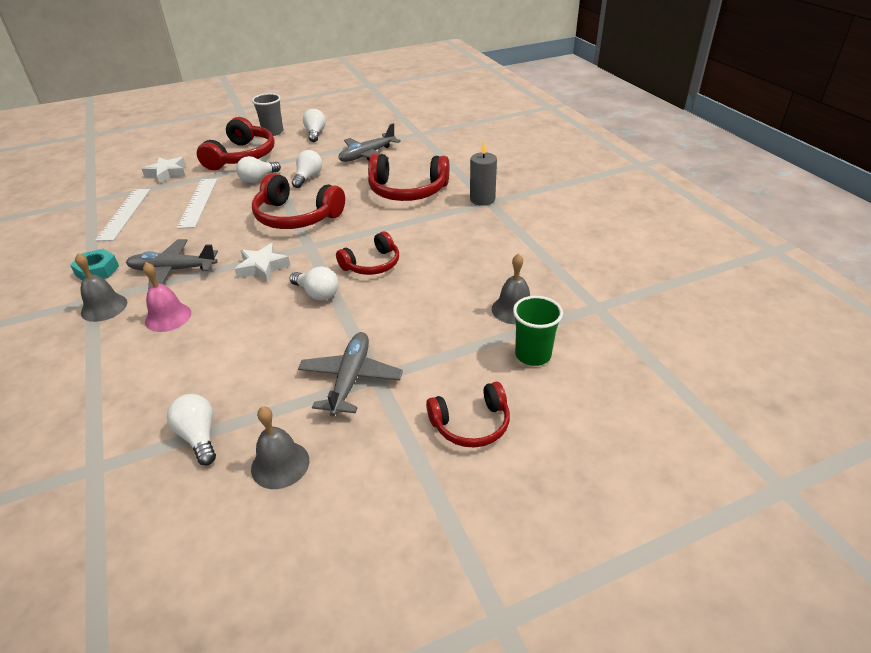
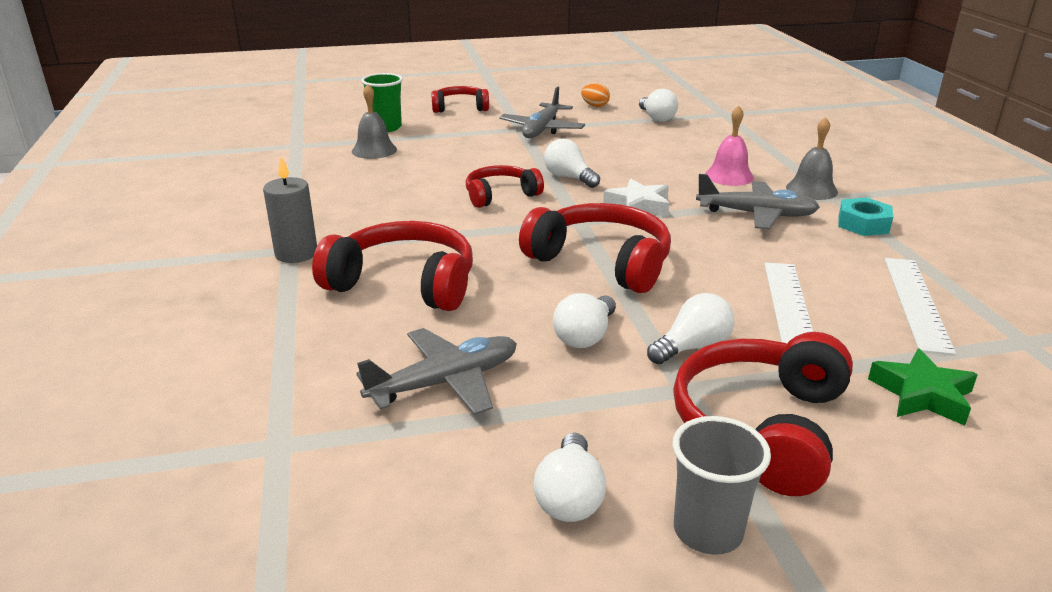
camera: 170 degrees left, 10 degrees down
(167, 173) = (922, 394): white star -> green star
(280, 464) = (595, 106): grey bell -> orange egg

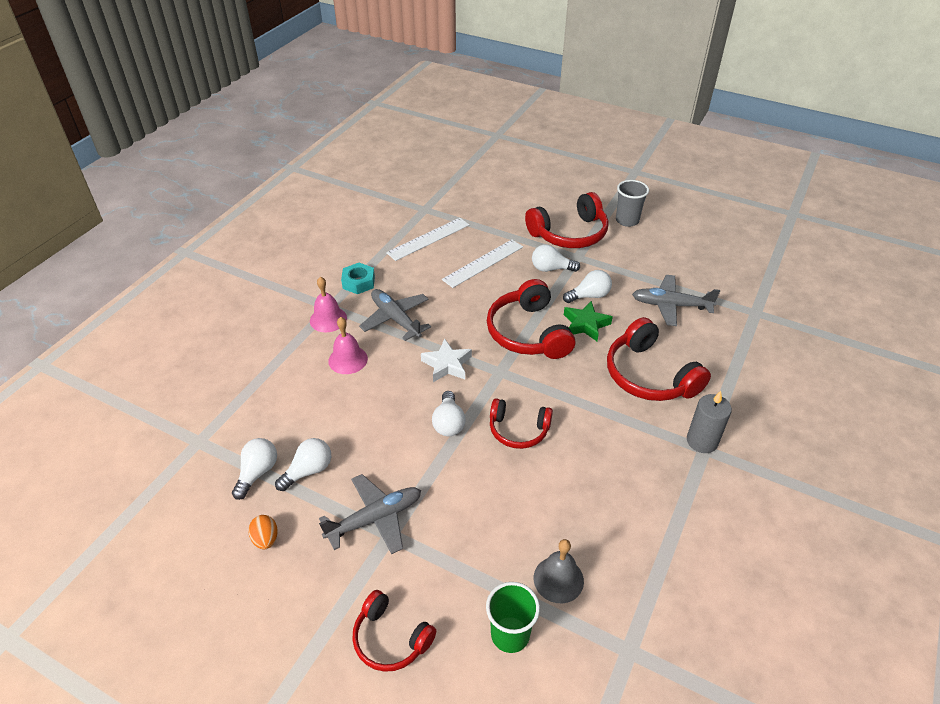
camera: 140 degrees left, 15 degrees up
(570, 497) = (659, 246): white light bulb -> white light bulb (308, 471)
(811, 189) = (328, 319): grey bell -> pink bell
(922, 394) = (498, 215): green star -> green star (585, 324)

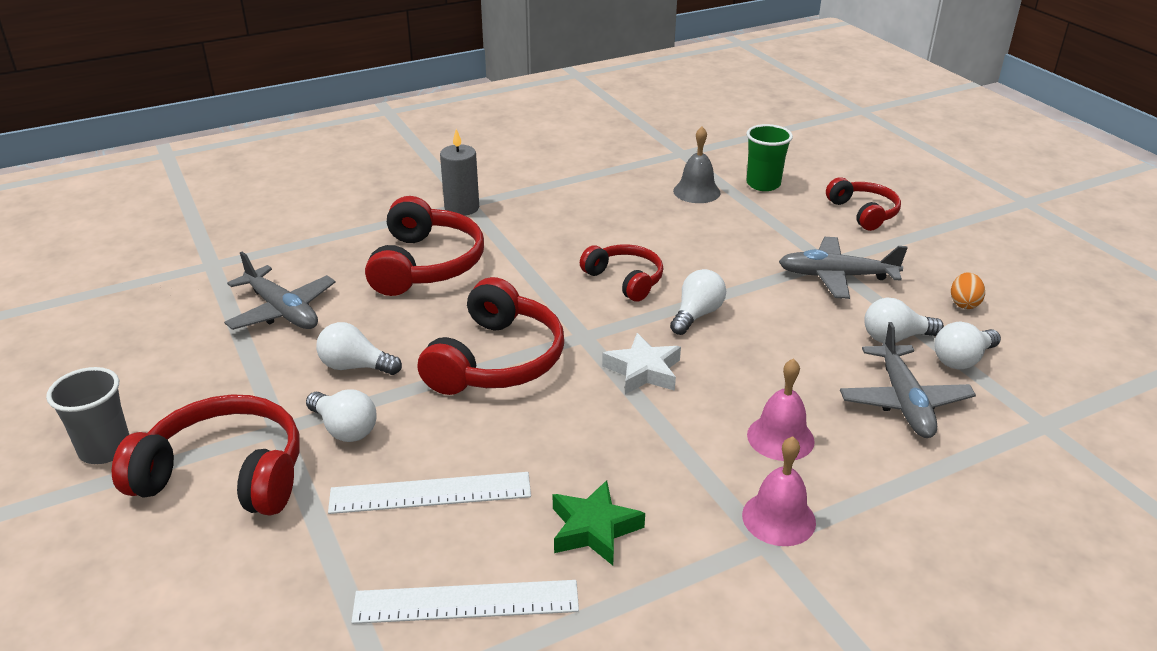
camera: 145 degrees left, 10 degrees down
(358, 282) = (680, 567): turquoise nut -> none
(395, 319) = (664, 465): grey plane -> grey plane (904, 402)
(585, 324) = (414, 337): green star -> green star (594, 529)

